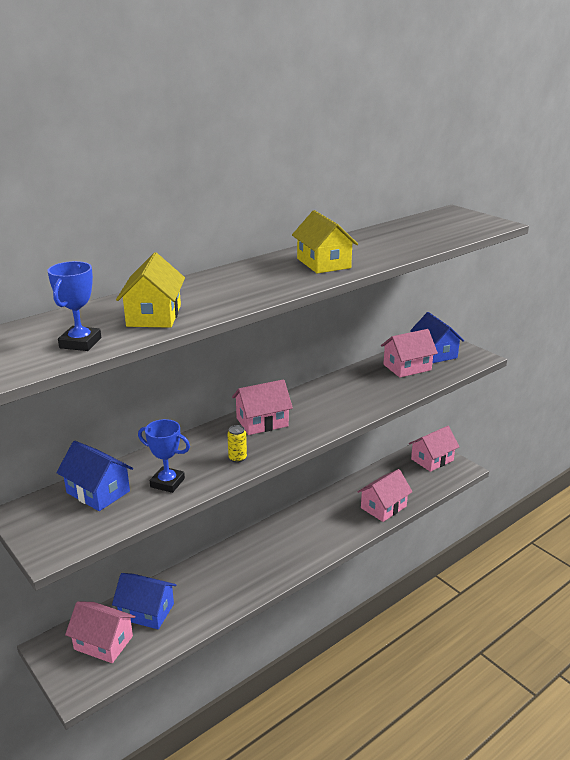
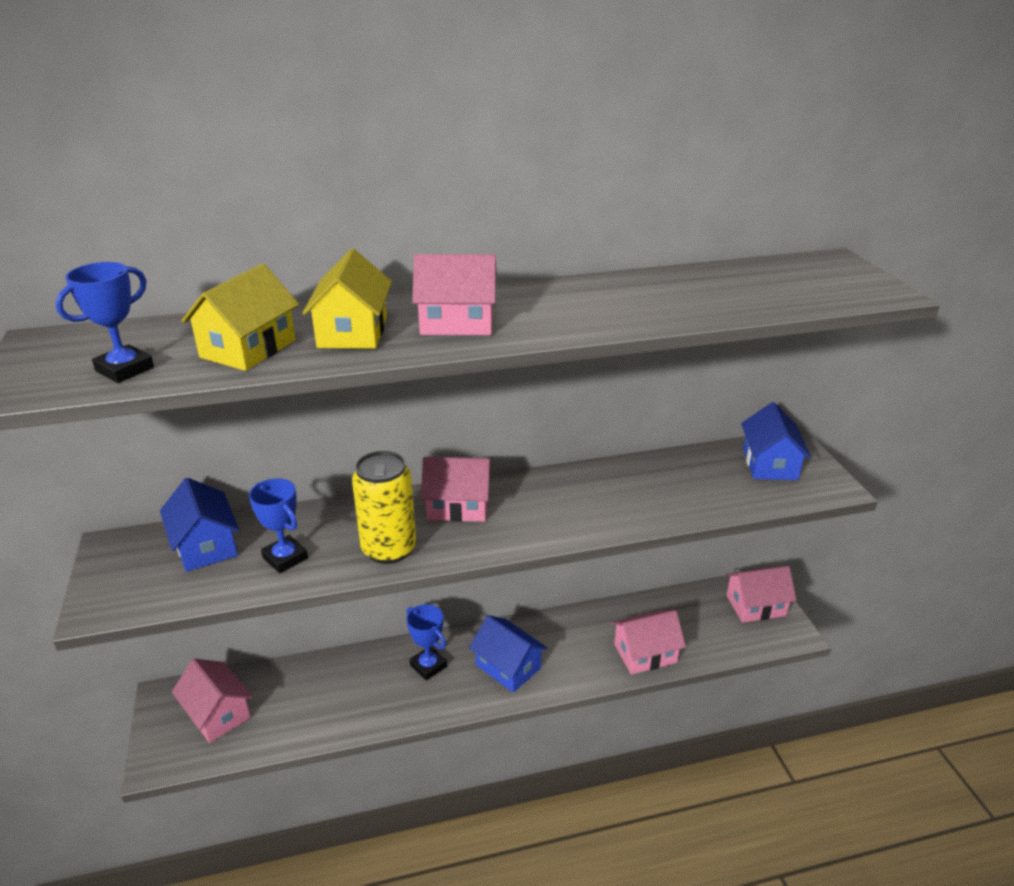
camera: 25 degrees right, 5 degrees up
(146, 611) = (284, 692): blue house -> blue house (508, 666)
(237, 458) = (389, 549): yellow can -> yellow can, size x2.25
(244, 560) = (428, 665): none -> blue trophy
(323, 263) = (547, 312): yellow house -> yellow house (352, 332)
(407, 367) = (712, 476): pink house -> pink house (457, 322)

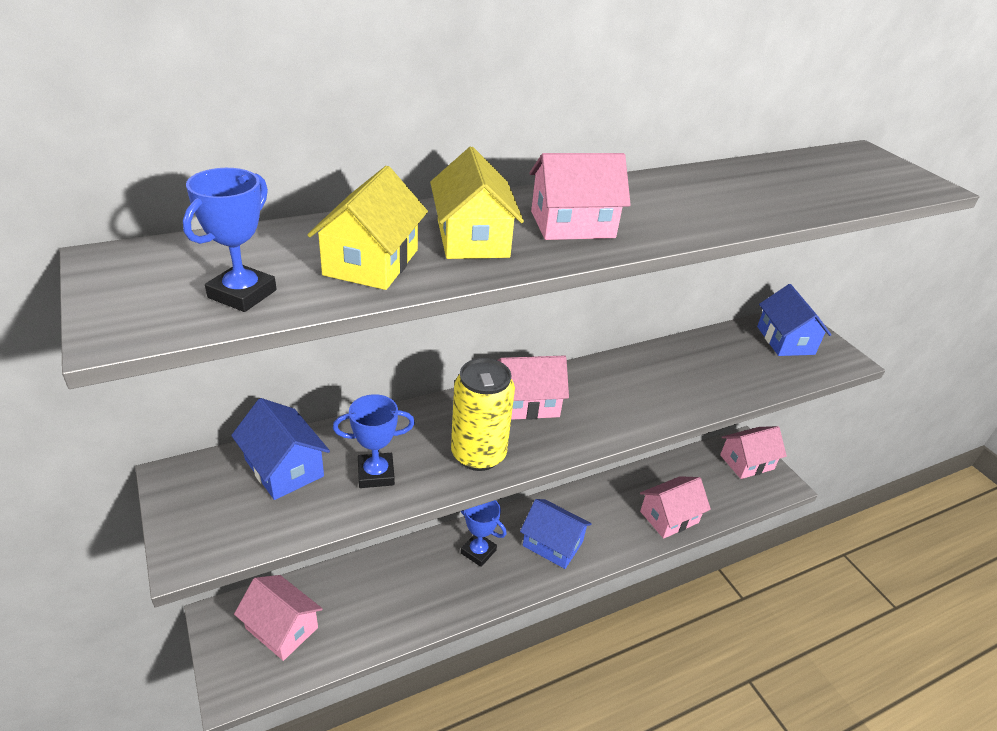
camera: 15 degrees left, 5 degrees up
(285, 558) = (376, 474): blue trophy -> blue trophy turned 45 degrees counterclockwise

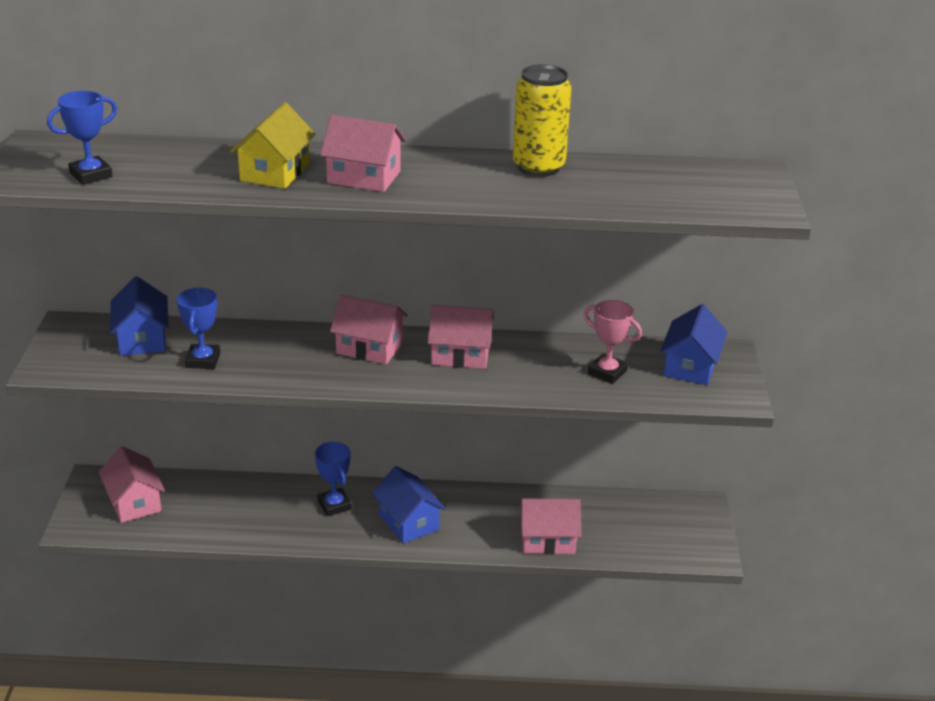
camera: 30 degrees right, 5 degrees down
(371, 262) = (187, 173): yellow house -> none
(376, 474) = (203, 360): blue trophy -> blue trophy turned 75 degrees clockwise
(478, 454) = (292, 370): yellow can -> yellow can (538, 167)
(737, 365) = (607, 372): none -> pink trophy
(746, 462) = (687, 523): pink house -> pink house (460, 354)

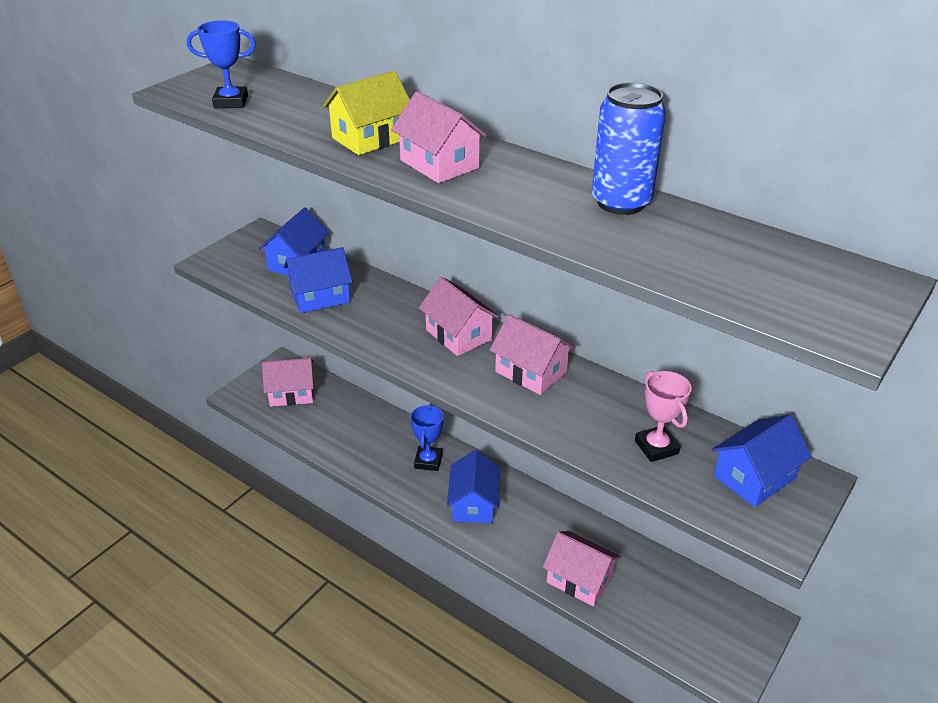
camera: 35 degrees right, 5 degrees up
(134, 502) = (292, 393): pink house -> pink house turned 75 degrees clockwise
(203, 360) = (320, 296): blue trophy -> blue house
(538, 167) = (621, 202): yellow can -> blue can

